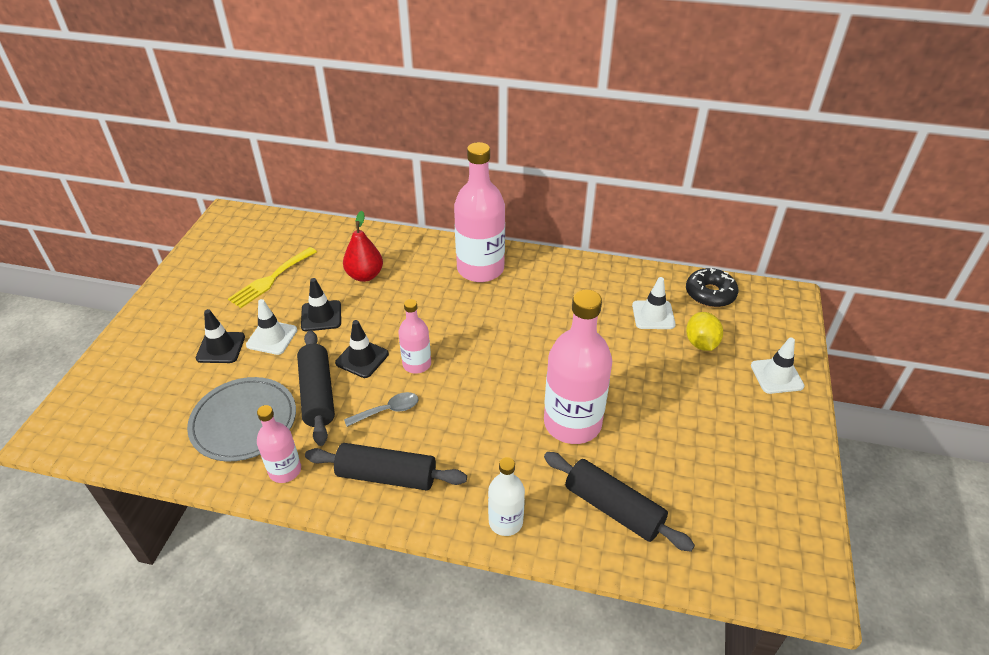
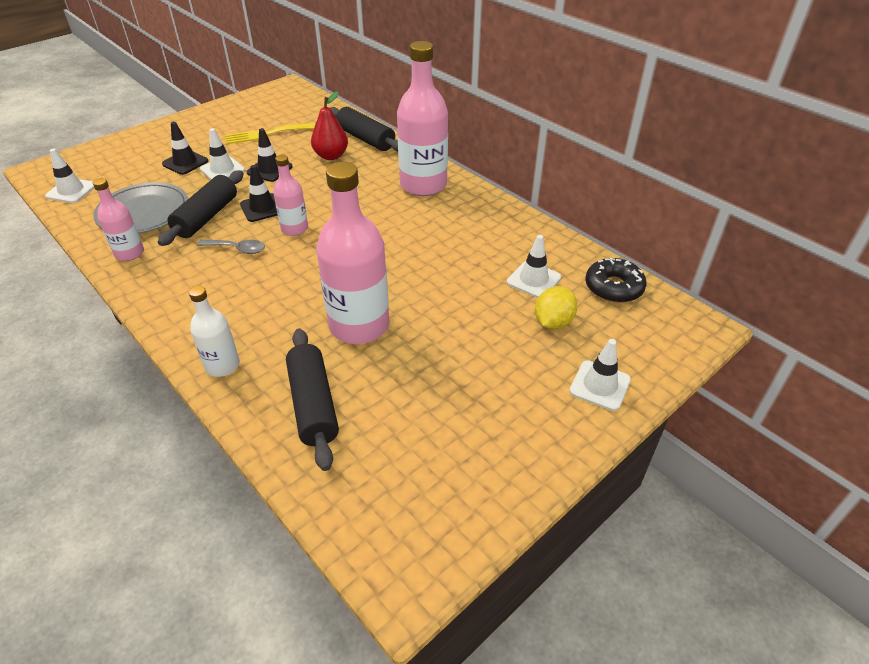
camera: 35 degrees right, 0 degrees up
(126, 439) = (71, 191): none -> white traffic cone
(386, 476) = (184, 290): black rolling pin -> black rolling pin (365, 139)

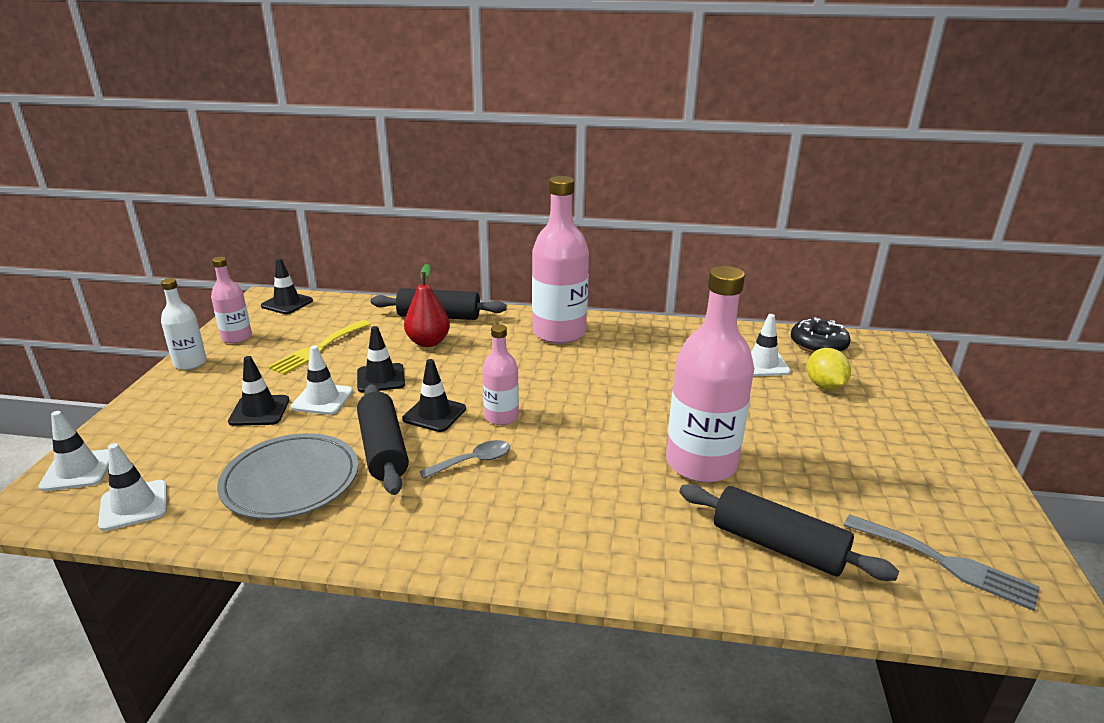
camera: 40 degrees left, 15 degrees down
(129, 253) = (347, 528): pink bottle -> pink bottle (237, 337)
(222, 365) = (645, 567): white bottle -> white bottle (190, 363)
(294, 94) = (287, 303): none -> black traffic cone
(399, 491) = (945, 563): none -> grey fork
(600, 385) = (920, 410): white traffic cone -> white traffic cone (78, 470)

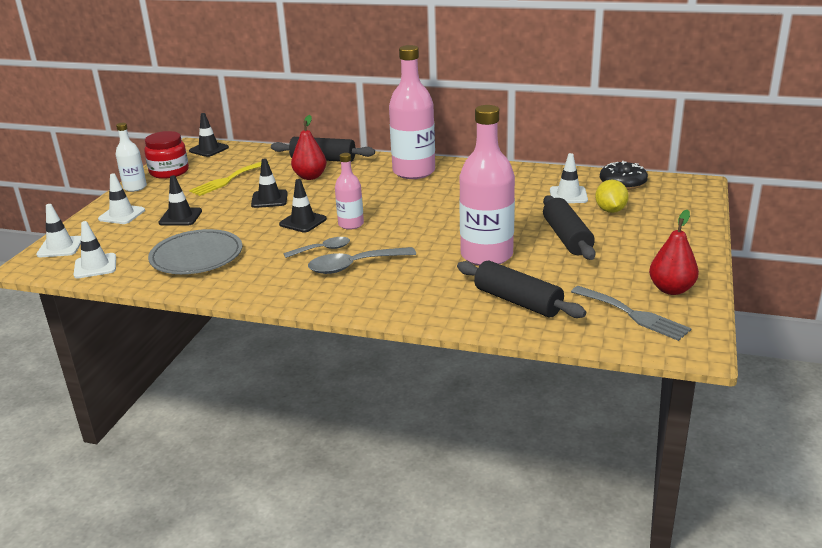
camera: 10 degrees right, 0 degrees up
(237, 337) = (169, 172): pink bottle -> red jar
(322, 399) = (225, 211): white traffic cone -> white traffic cone (122, 215)
(383, 449) = (261, 241): black rolling pin -> black rolling pin (566, 238)
(526, 489) = (354, 266): none -> grey spoon
(969, 513) = (671, 289): none -> red pear

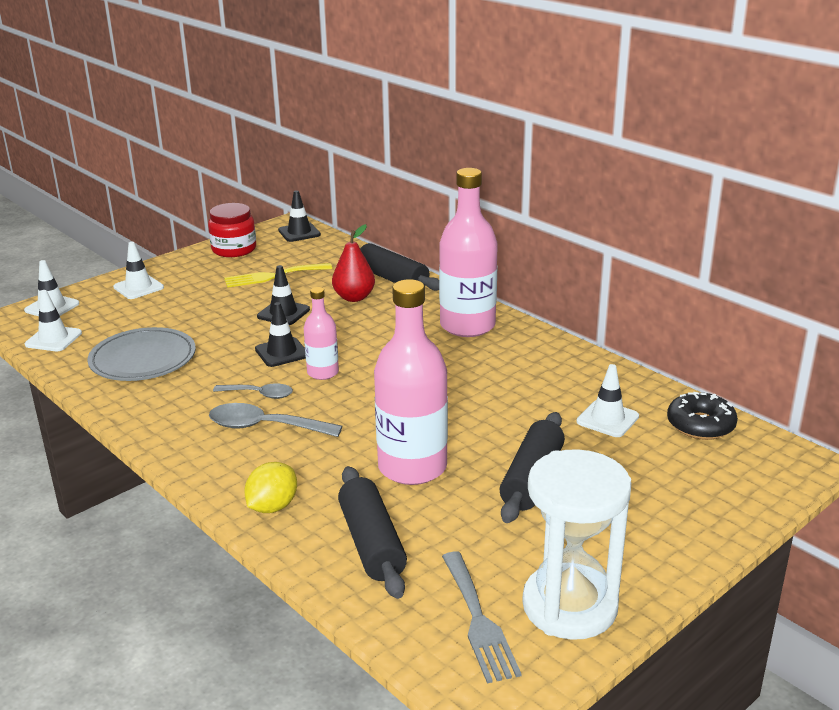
camera: 30 degrees right, 0 degrees up
(135, 187) = (185, 259): white bottle -> none
(180, 217) = (182, 307): black traffic cone -> none
(610, 210) = (634, 460): yellow lemon -> yellow lemon (272, 506)
(671, 289) = (569, 606): red pear -> white hourglass

